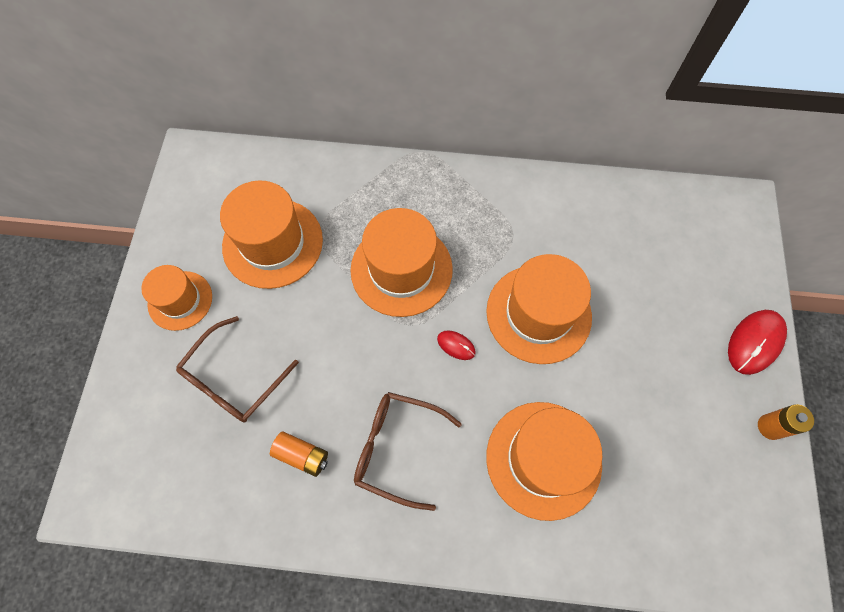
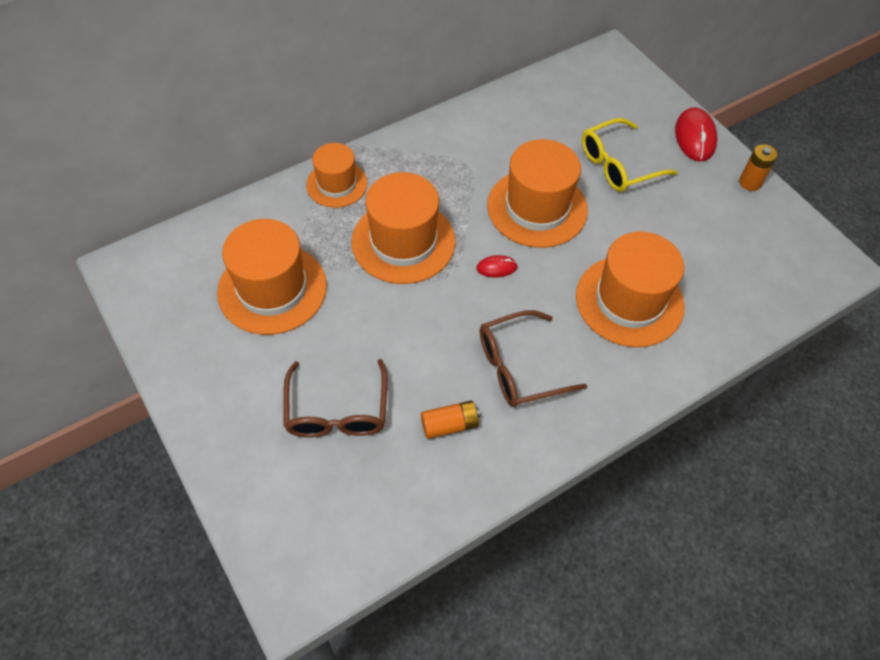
camera: 40 degrees left, 10 degrees down
(180, 300) = (227, 385): orange hat -> orange hat (336, 184)
(650, 321) = (618, 165): none -> yellow glasses

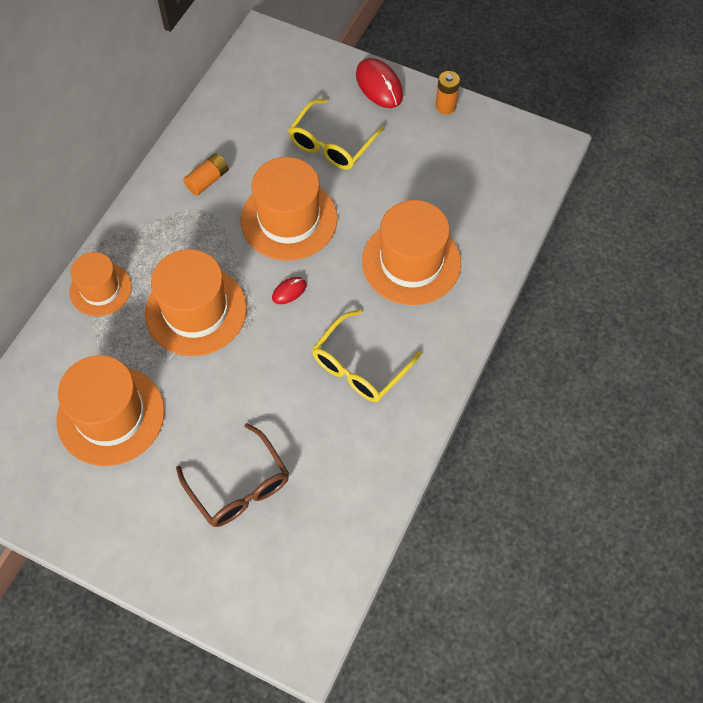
camera: 30 degrees left, 5 degrees up
(449, 425) = (335, 444): orange battery -> orange battery (207, 180)
(519, 367) = (360, 366): brown glasses -> yellow glasses

